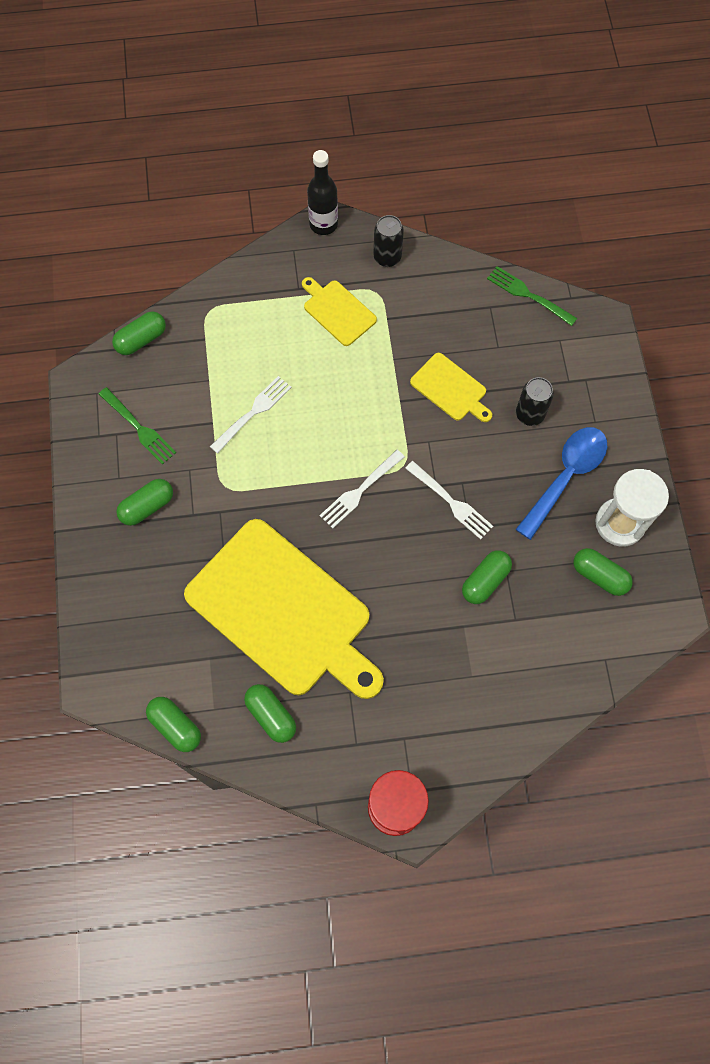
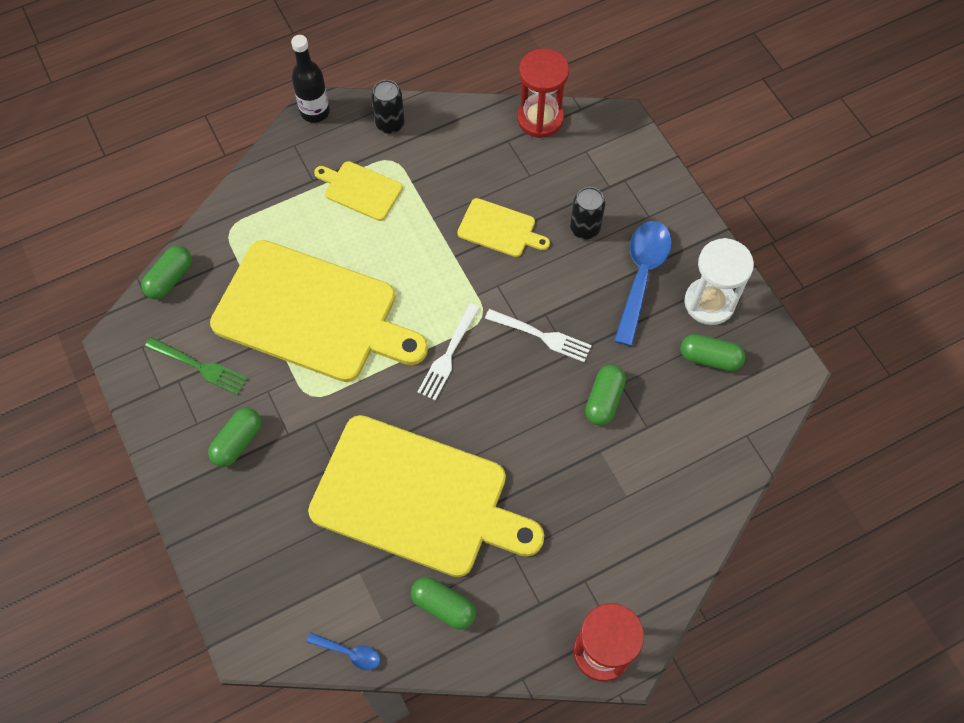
camera: 20 degrees left, 5 degrees down
(175, 726) = (349, 653): green capsule -> blue spoon
(253, 412) = (312, 314): white fork -> yellow cutting board
(528, 295) = (540, 118): green fork -> red hourglass

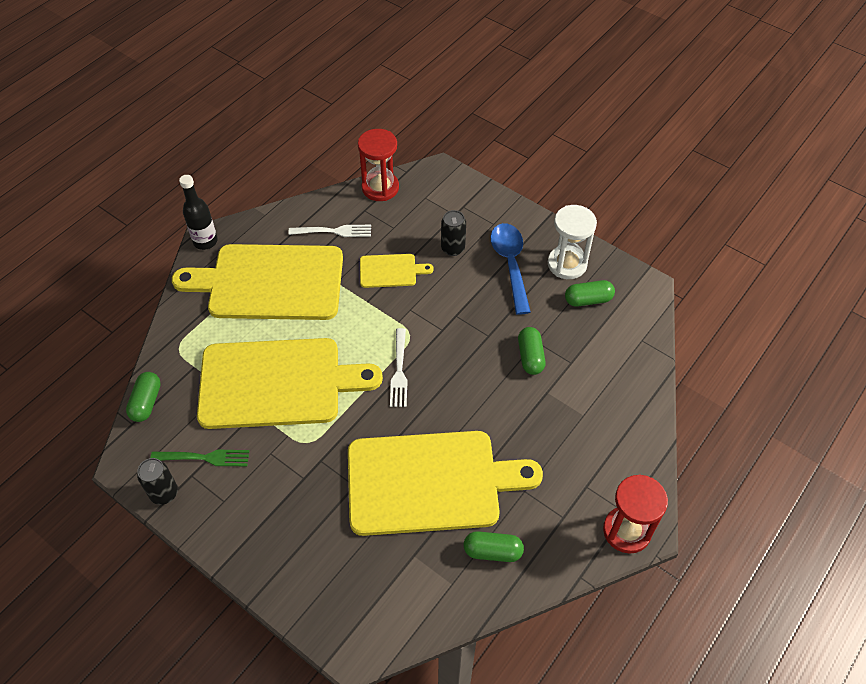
camera: 25 degrees left, 10 degrees down
(237, 442) = (265, 501): green capsule -> none
(349, 653) = (438, 619): blue spoon -> none
(360, 190) = (270, 282): yellow cutting board -> yellow cutting board, size x2.27
(390, 124) = (269, 230): black can -> black can (164, 493)
(542, 336) = (461, 331): white fork -> white fork (334, 231)

